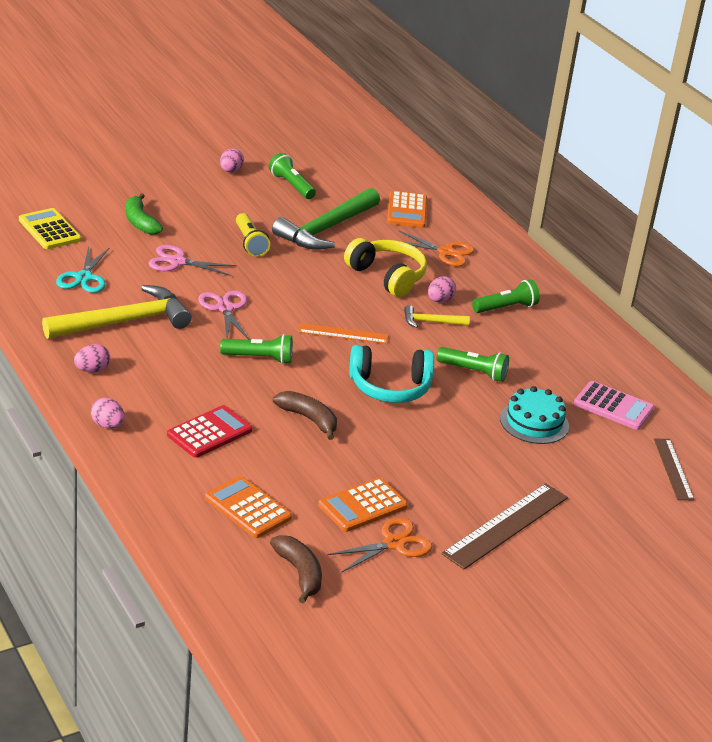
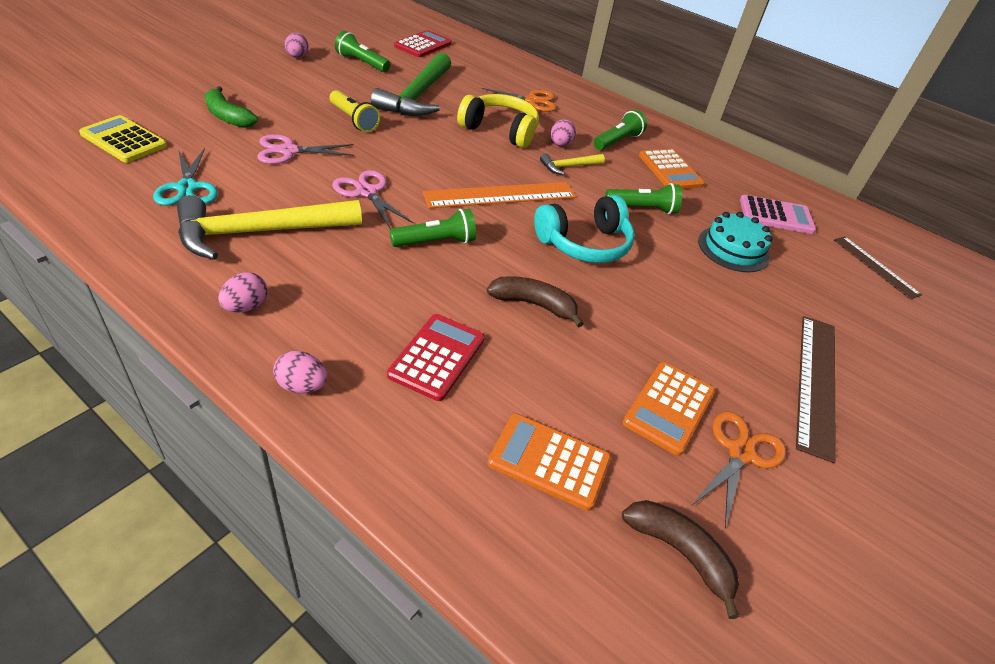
camera: 25 degrees left, 10 degrees up
(124, 322) = (260, 232): yellow hammer -> yellow hammer turned 150 degrees counterclockwise
(343, 334) = (500, 195): orange ruler -> orange ruler, size x1.62
(370, 173) = (423, 45): none -> red calculator
(406, 210) = (474, 71): orange calculator -> orange calculator (670, 170)

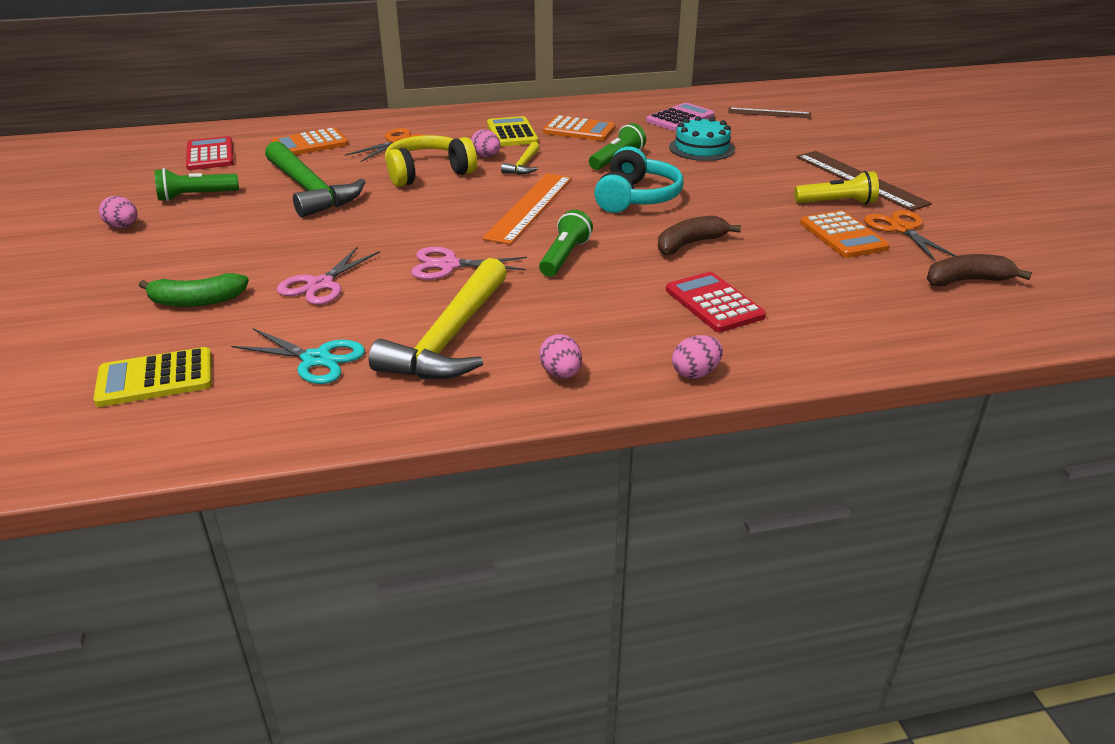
camera: 45 degrees left, 10 degrees down
(353, 120) = (308, 234): yellow flashlight -> yellow flashlight (837, 203)
(549, 461) = (859, 296): orange calculator -> orange calculator (310, 144)
(617, 141) = (512, 133): green flashlight -> yellow calculator

